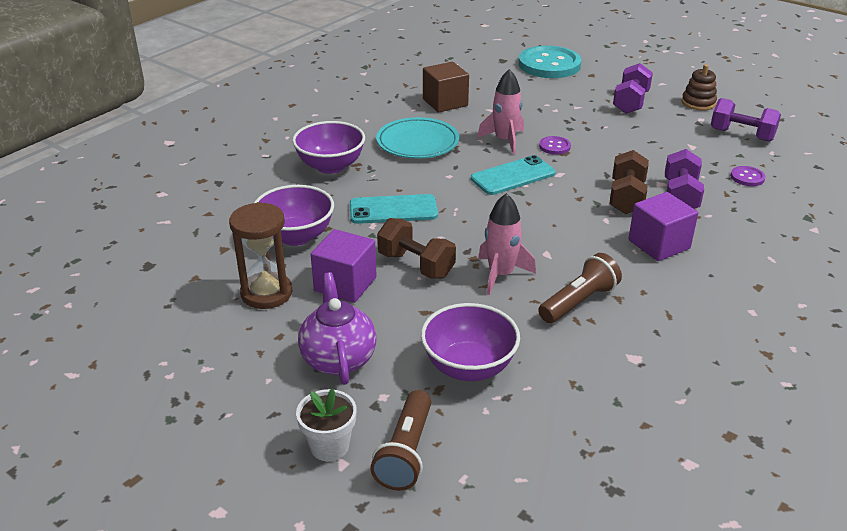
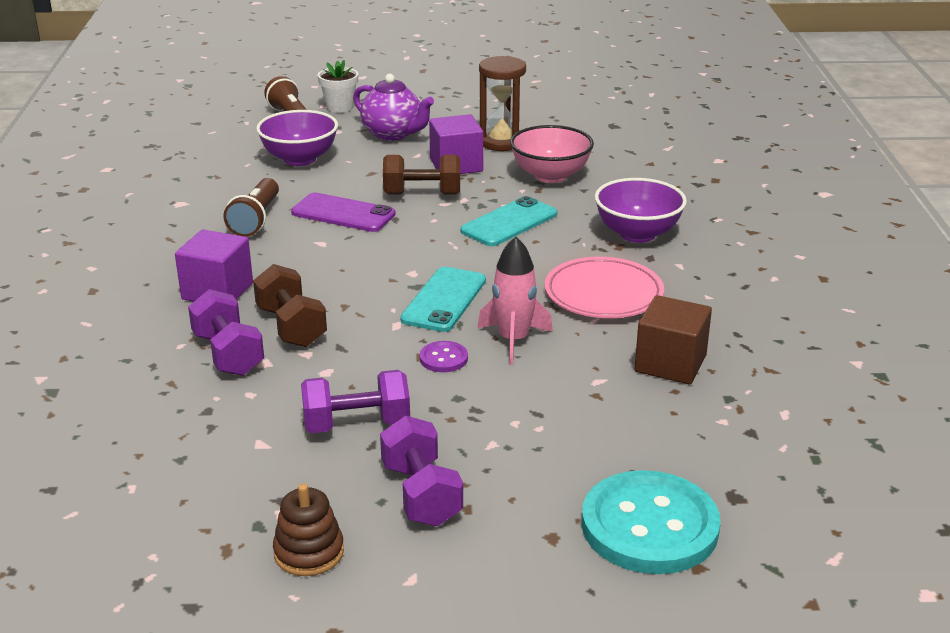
camera: 140 degrees right, 5 degrees down
(296, 236) = (550, 176): purple bowl -> pink bowl
(417, 142) = (603, 294): turquoise plate -> pink plate
(501, 274) = (343, 213): pink rocket -> purple phone
(741, 135) = (195, 504): purple dumbbell -> purple dumbbell (357, 424)
(747, 177) = (153, 420): purple button -> none

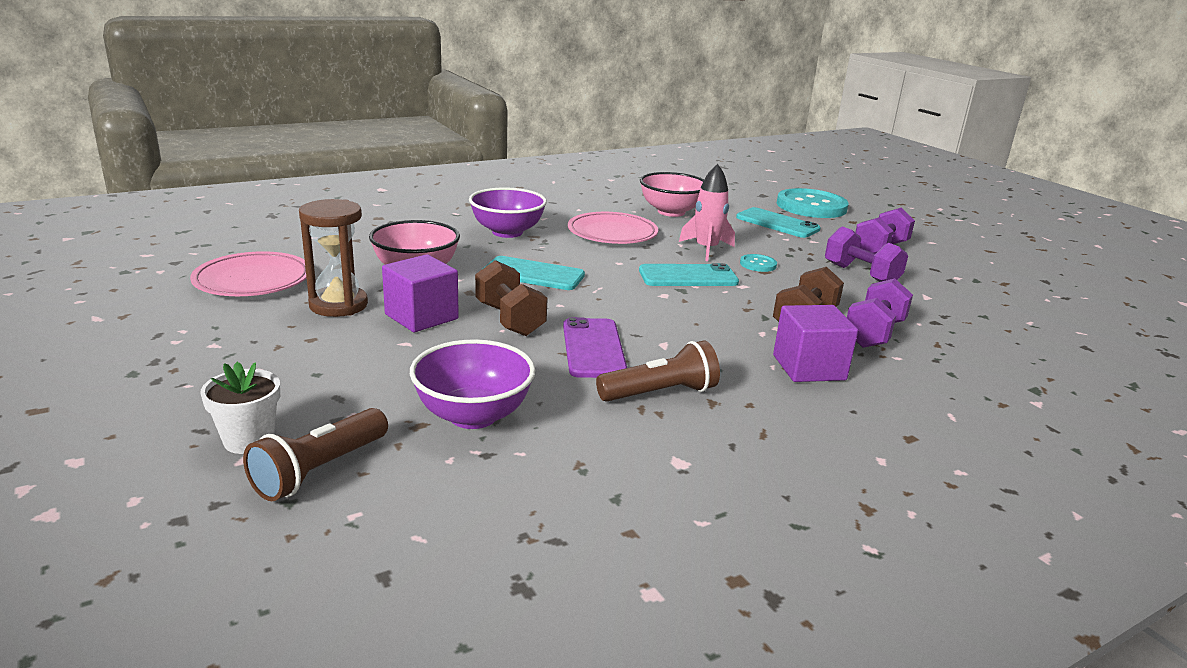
camera: 120 degrees left, 5 degrees down
(309, 552) = (964, 264): brown stacking toy -> none
(393, 134) = (345, 371): purple teapot -> none
(443, 358) = (758, 264): purple button -> turquoise button
(572, 121) = (253, 280): none -> pink plate
(579, 443) = (777, 223): none -> turquoise phone
(670, 363) = (671, 212): brown cube -> pink bowl

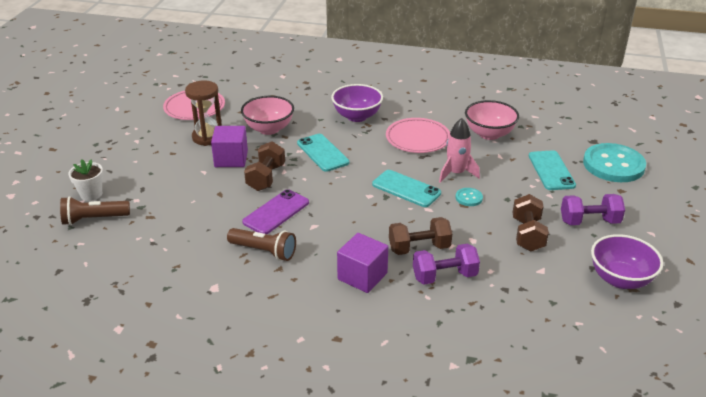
camera: 45 degrees right, 10 degrees up
(473, 415) = (174, 222): purple bowl -> purple bowl (620, 279)
(861, 274) = (527, 235): purple dumbbell -> brown dumbbell

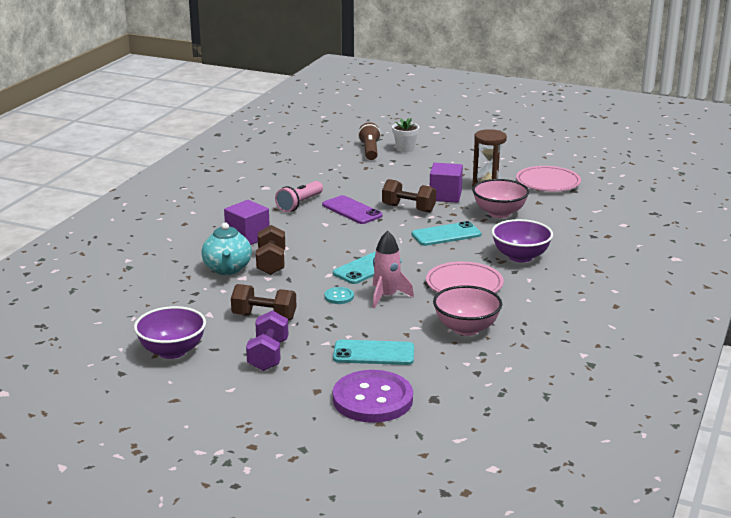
camera: 100 degrees right, 10 degrees down
(264, 251) = (300, 204): brown flashlight -> pink flashlight
(444, 276) = (227, 269): purple dumbbell -> turquoise teapot
(613, 165) = (372, 399): turquoise button -> purple button

